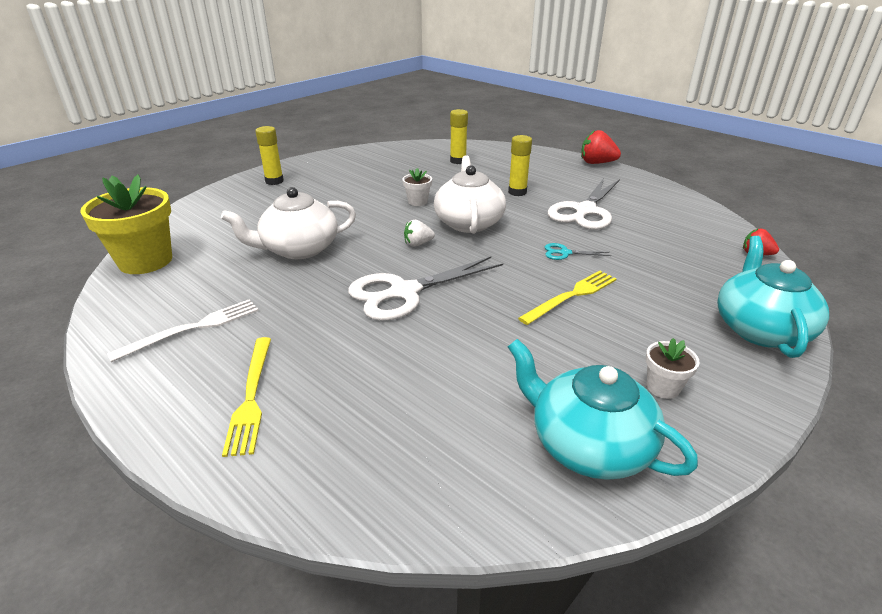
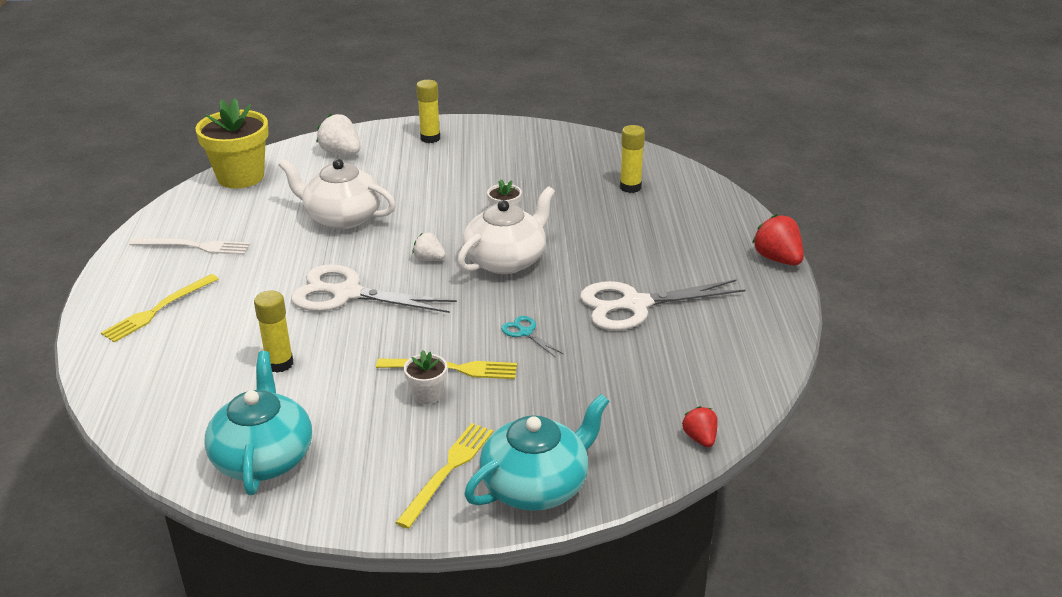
camera: 45 degrees right, 0 degrees up
(215, 213) = (341, 152): none -> white strawberry
(517, 192) = (613, 251): yellow glue stick -> yellow glue stick (279, 364)
(663, 387) = (374, 464): white flower pot -> white flower pot (427, 395)
(706, 356) = (447, 471): none -> yellow fork

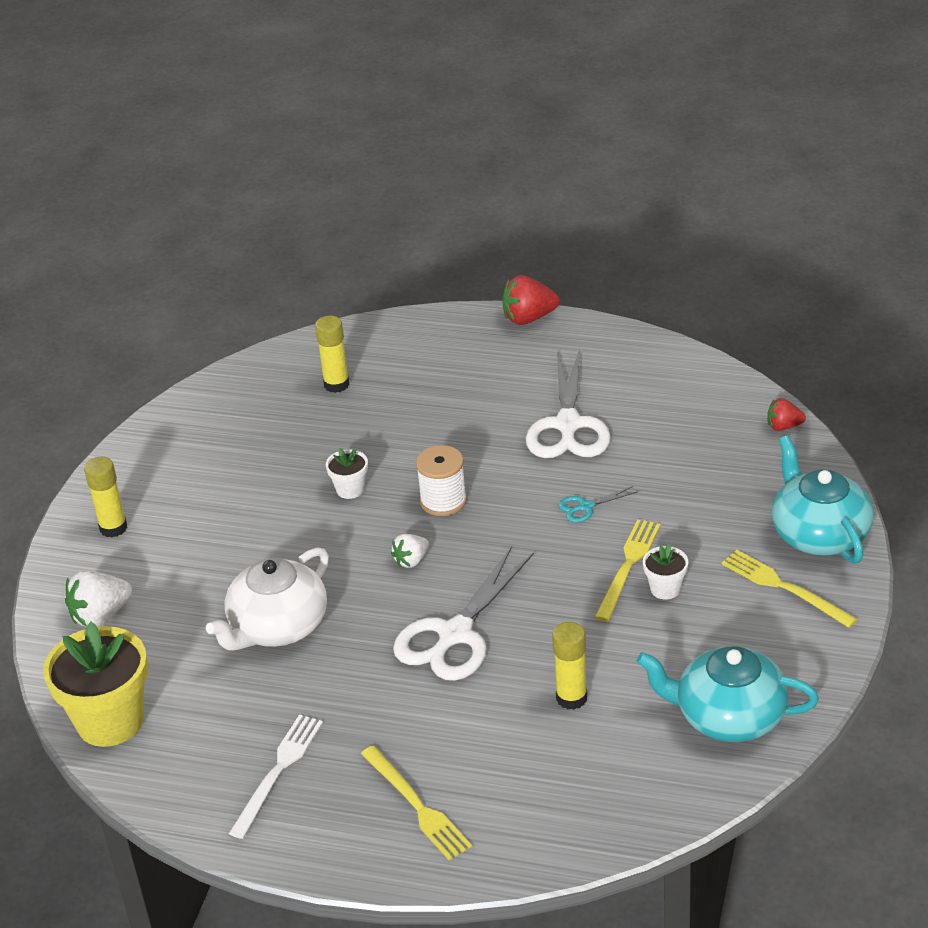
camera: 70 degrees left, 5 degrees up
(506, 260) = (443, 501): white teapot -> white spool

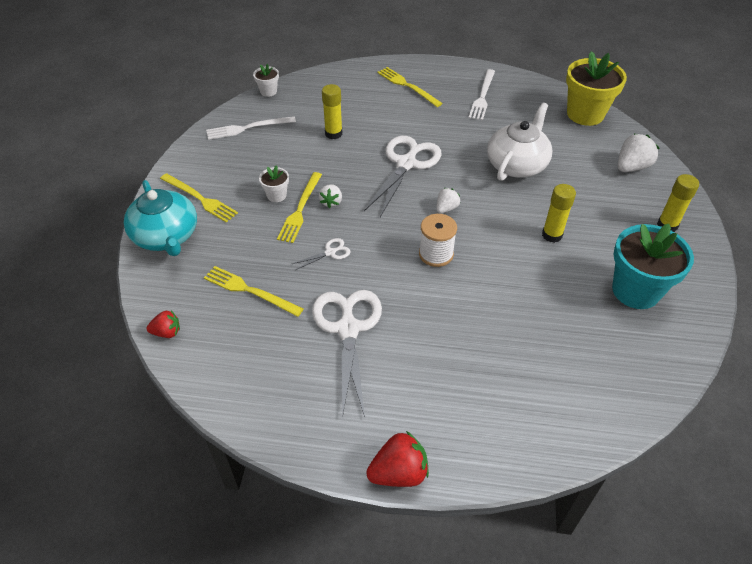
camera: 170 degrees right, 10 degrees up
(210, 454) = (635, 290): none -> turquoise flower pot
(336, 384) = (564, 370): yellow glue stick -> yellow glue stick (552, 235)
(350, 489) = (509, 261): white flower pot -> white flower pot (268, 91)
(581, 575) = (331, 202): none -> white strawberry
(586, 507) = (330, 252): turquoise scissors -> white scissors
(690, 466) = (250, 291): none -> yellow fork
(728, 716) = (247, 128): turquoise teapot -> white fork

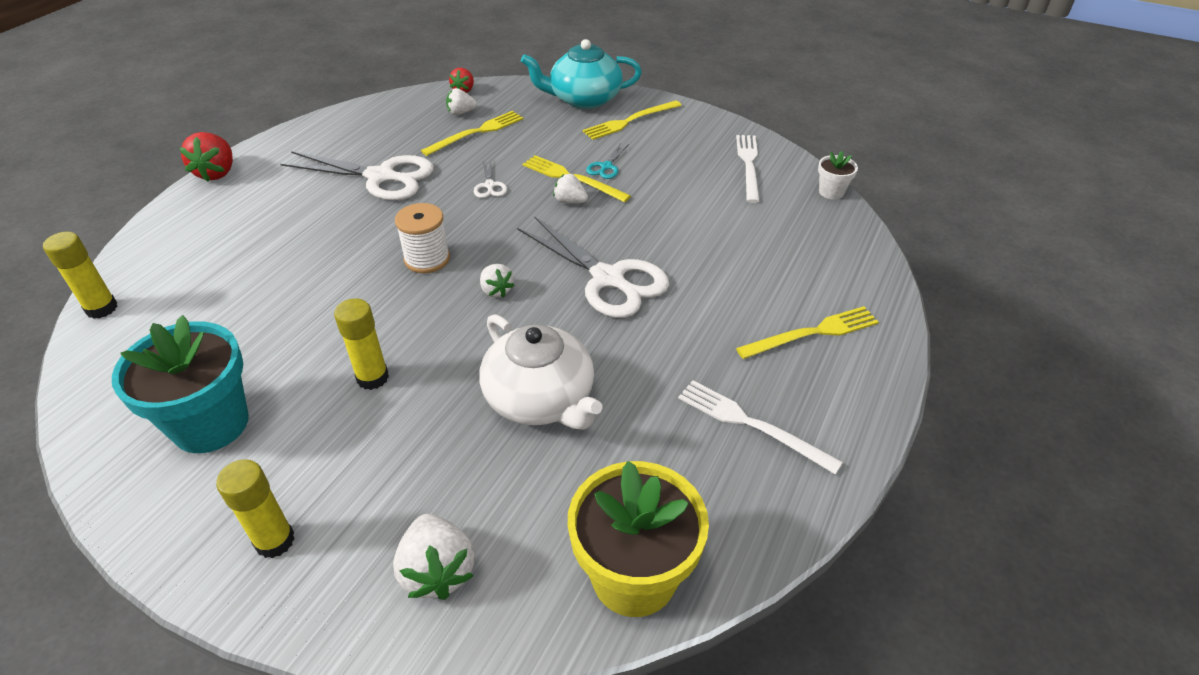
camera: 110 degrees right, 5 degrees down
(215, 316) = (461, 113): none -> white strawberry
(276, 195) = (606, 167): white flower pot -> turquoise scissors
(333, 133) = (708, 229): yellow glue stick -> yellow glue stick (102, 308)

